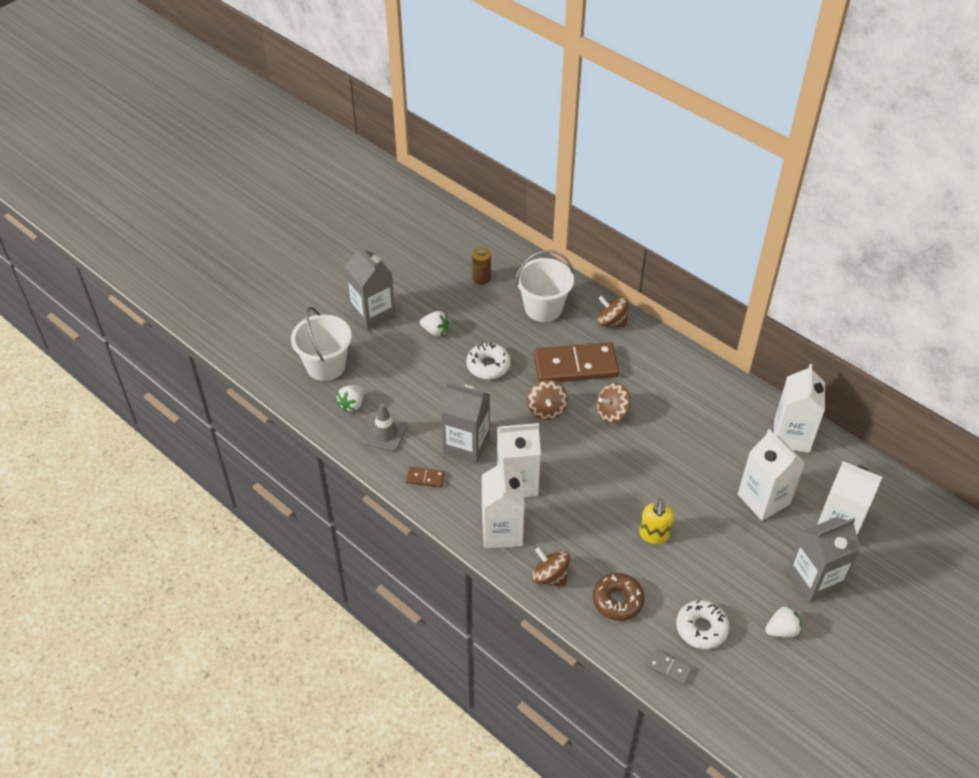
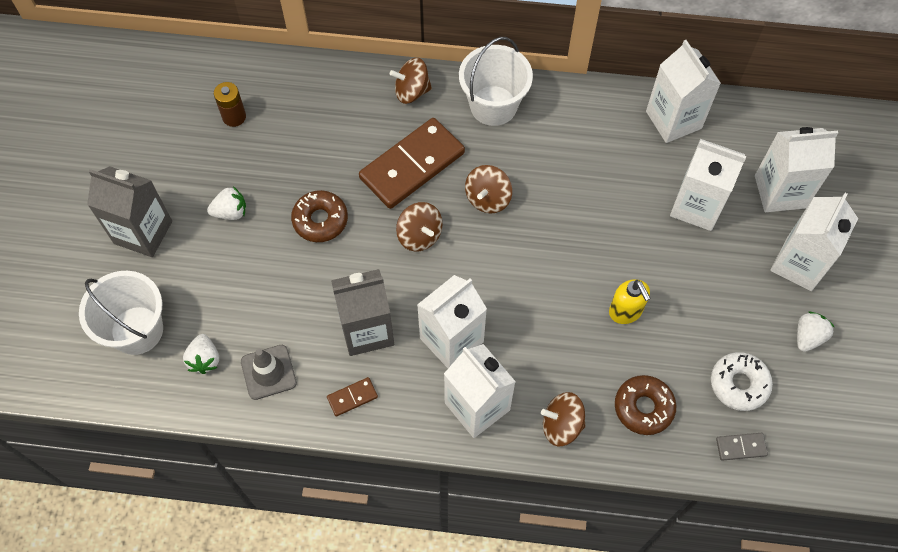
camera: 35 degrees left, 15 degrees up
(488, 365) = (320, 220): white donut -> brown donut
(543, 308) = (328, 115): white bucket -> white bucket (493, 105)
(814, 580) = (799, 264): grey carton -> white carton

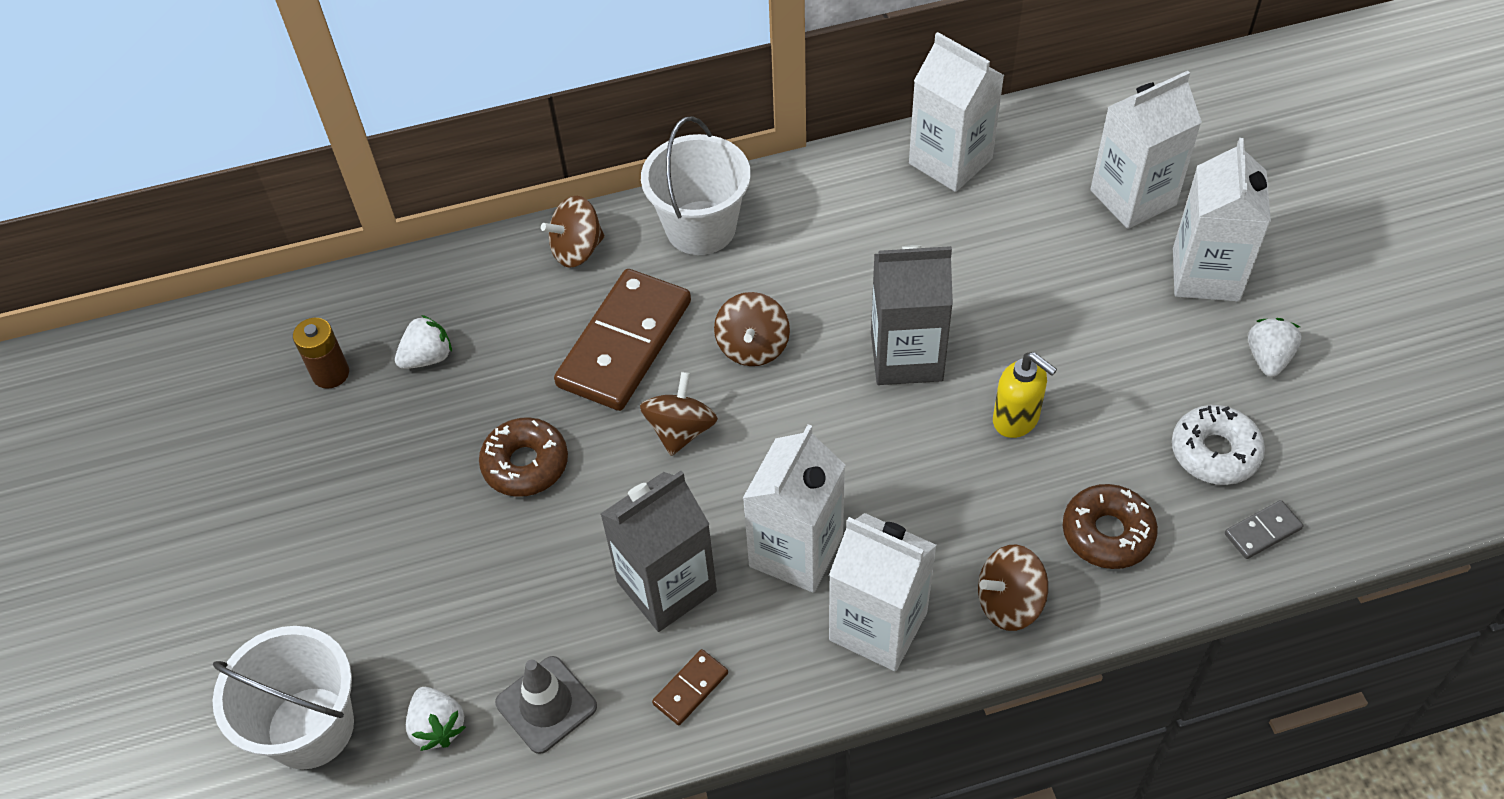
camera: 20 degrees left, 10 degrees down
(143, 232) = (259, 583): grey carton -> grey carton (906, 357)
(230, 212) = (384, 503): white strawberry -> white strawberry (428, 357)
(419, 235) = (681, 430): brown spinning top -> brown spinning top turned 105 degrees counterclockwise
(696, 206) = (1037, 253): white carton -> none

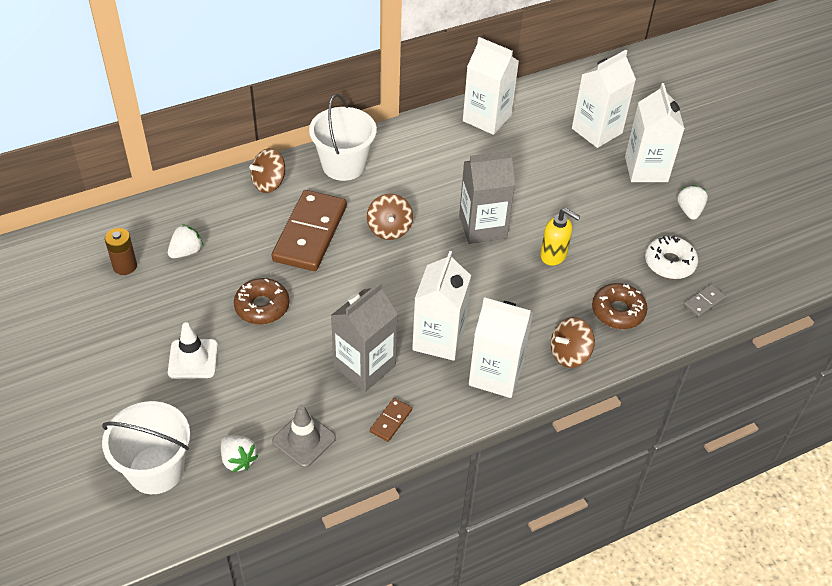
camera: 15 degrees left, 5 degrees down
(402, 543) = (193, 359): none -> white traffic cone
(681, 430) = (355, 279): brown spinning top -> none

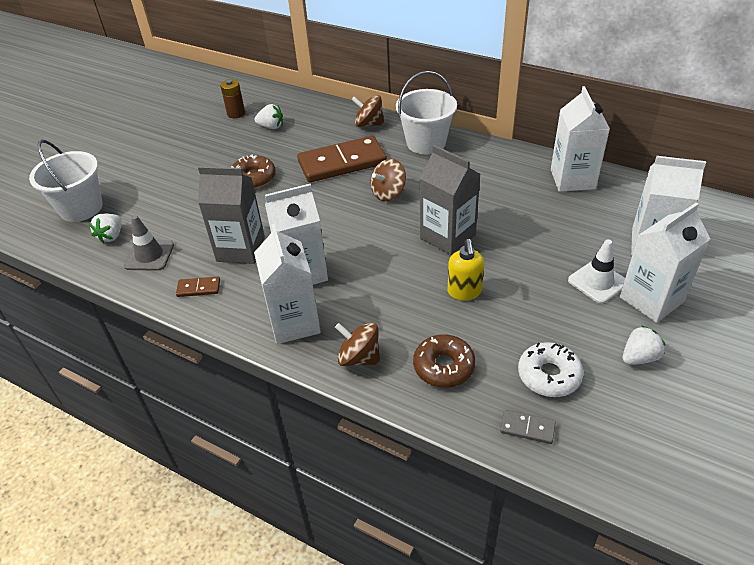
camera: 60 degrees right, 5 degrees down
(193, 359) = (182, 175): white traffic cone -> white traffic cone (597, 282)

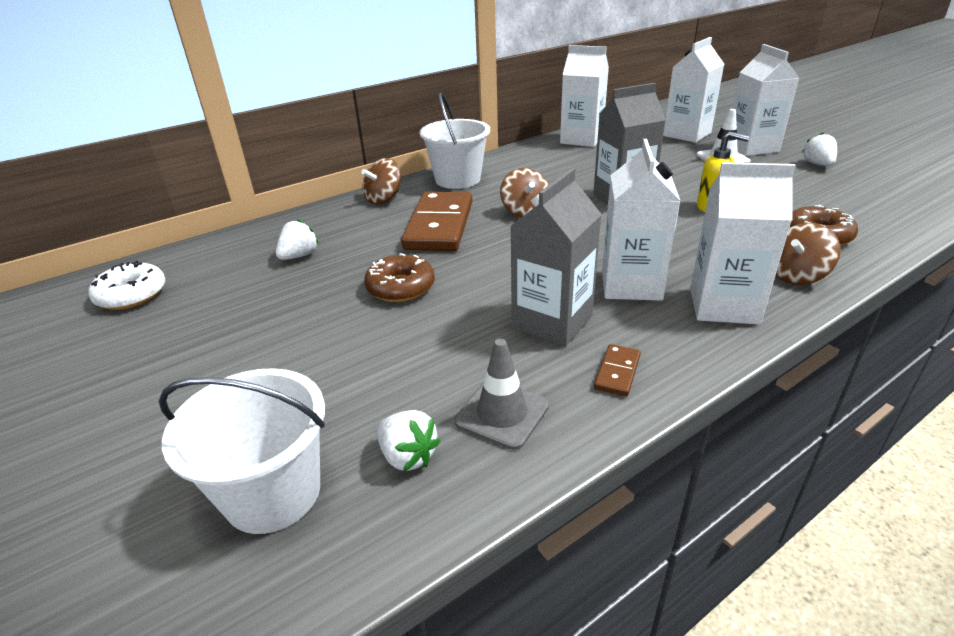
camera: 65 degrees left, 10 degrees down
(236, 113) = (224, 277): brown battery -> none
(527, 428) = (901, 217): grey domino -> none
(549, 375) = (835, 197): white donut -> white donut (131, 295)

